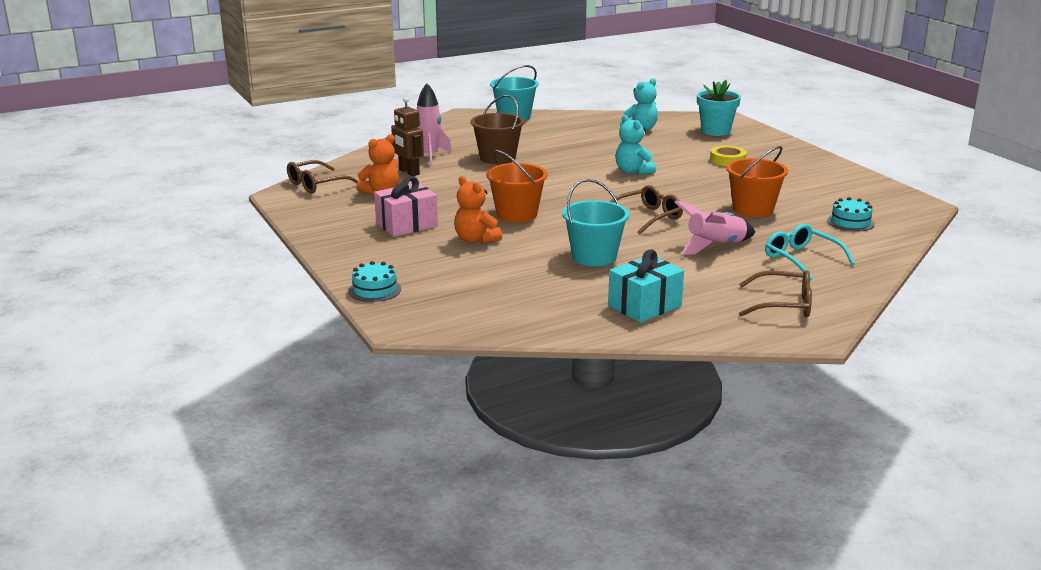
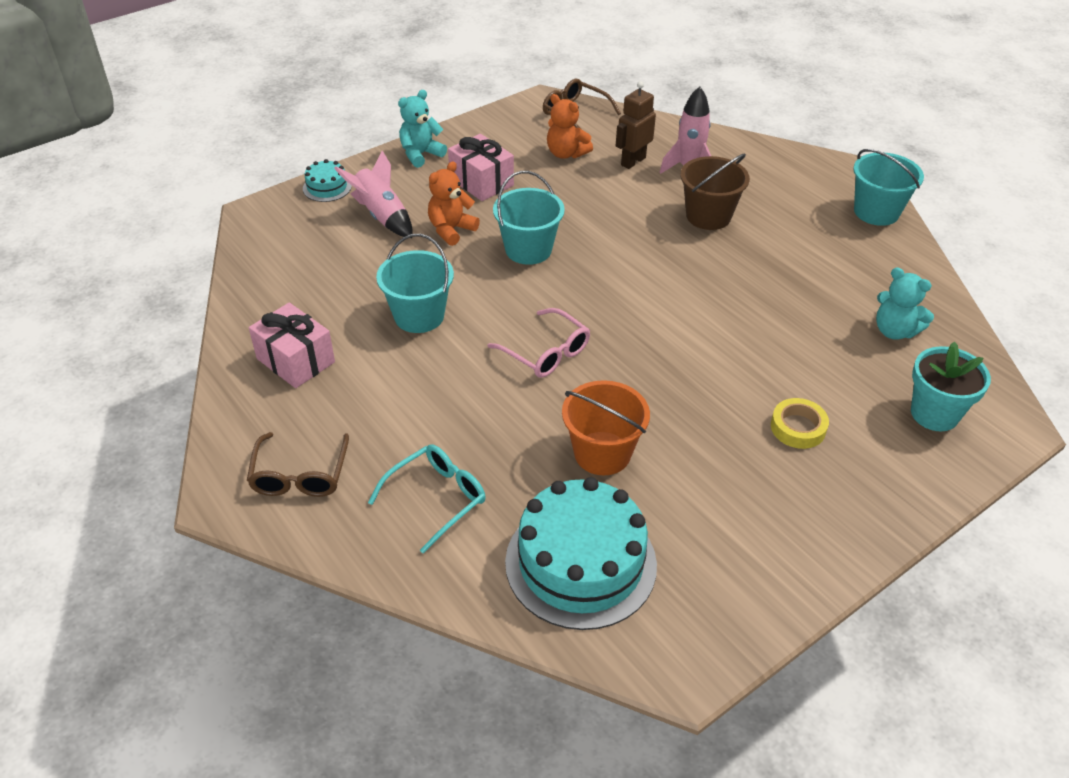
camera: 80 degrees right, 20 degrees up
(517, 214) = (528, 249): orange bucket -> turquoise bucket
(633, 172) = (706, 332): turquoise teddy bear -> turquoise teddy bear (421, 154)
(644, 306) = (296, 360): turquoise gift -> pink gift
(648, 217) = (546, 353): brown glasses -> pink glasses
(715, 246) = (466, 415): pink rocket -> pink rocket (381, 215)
(850, 222) = (580, 563): turquoise cake -> turquoise cake, size x2.18

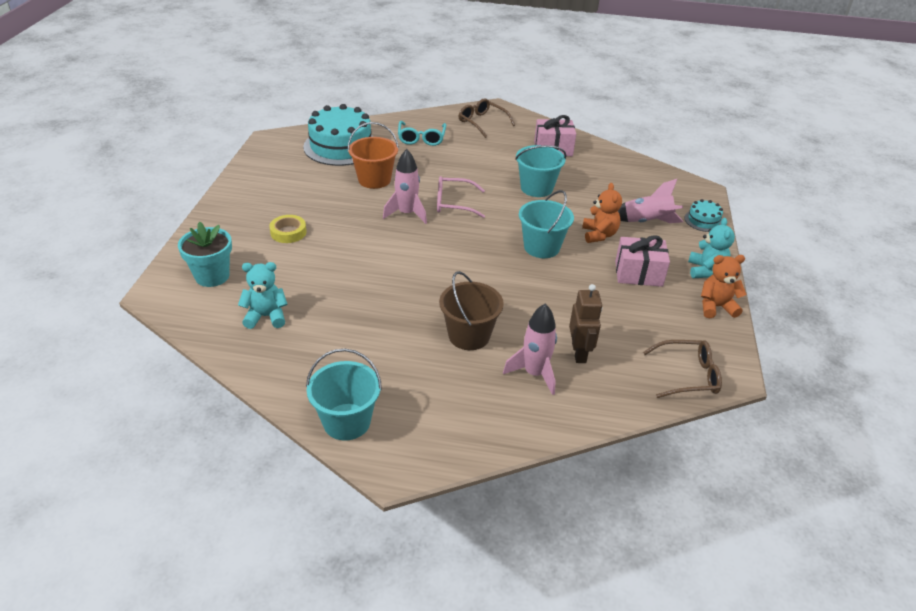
camera: 135 degrees right, 5 degrees down
(566, 153) = (630, 330): orange teddy bear -> orange teddy bear (716, 307)
(621, 370) = (407, 214): none -> pink rocket

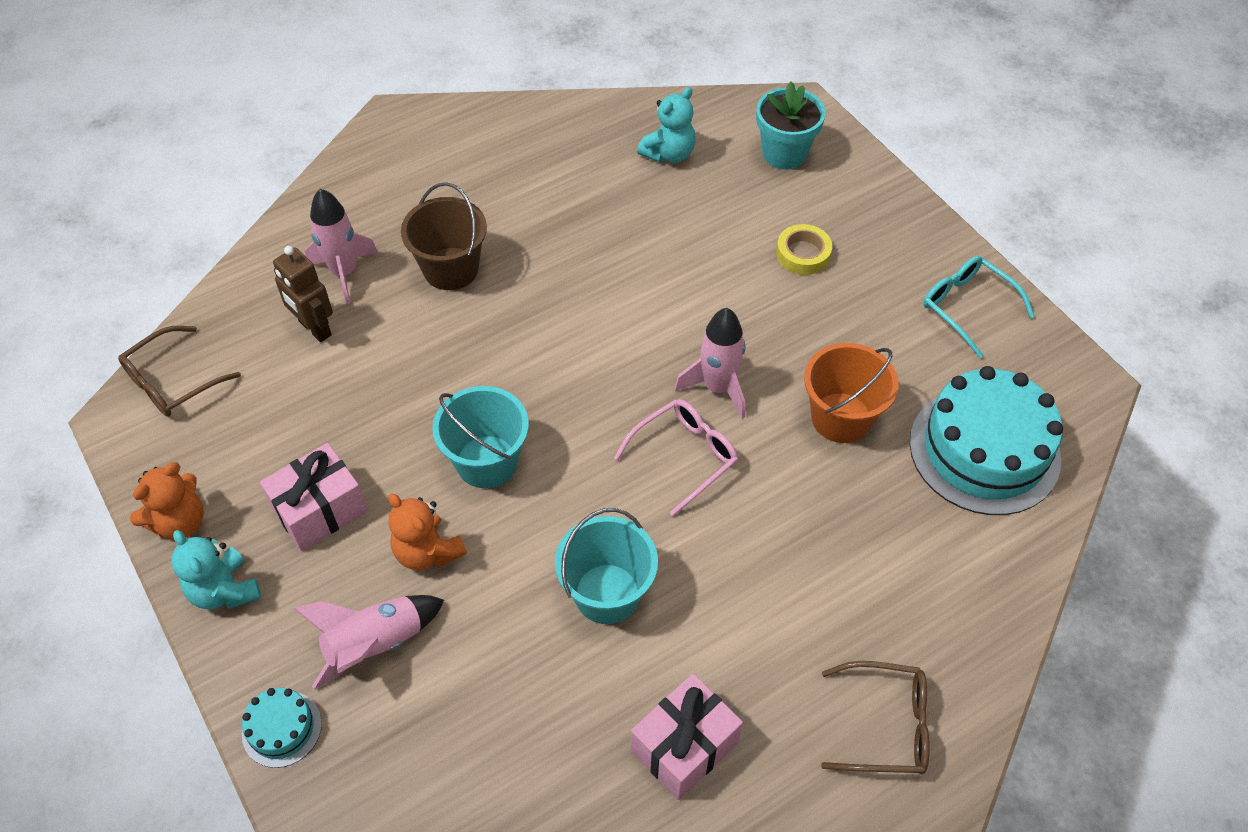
camera: 140 degrees right, 15 degrees up
(346, 422) = (472, 122): turquoise bucket -> none
(421, 138) = (912, 576): turquoise glasses -> turquoise glasses (967, 307)

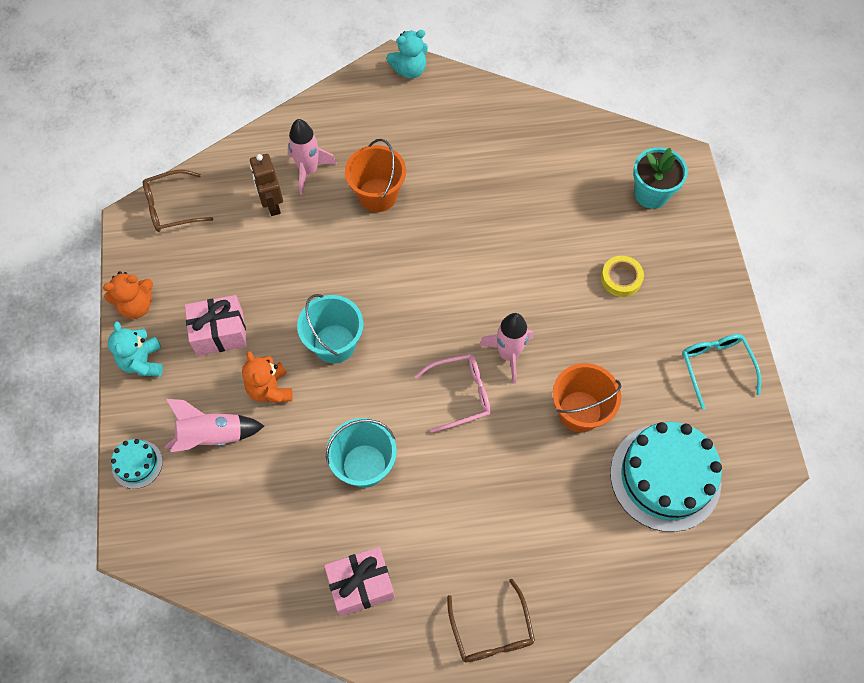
camera: 25 degrees right, 10 degrees up
(451, 269) = (377, 195): brown bucket -> orange bucket
(669, 154) = (568, 163): turquoise teddy bear -> turquoise teddy bear (409, 70)
(886, 725) = (492, 631): brown glasses -> brown glasses turned 45 degrees clockwise

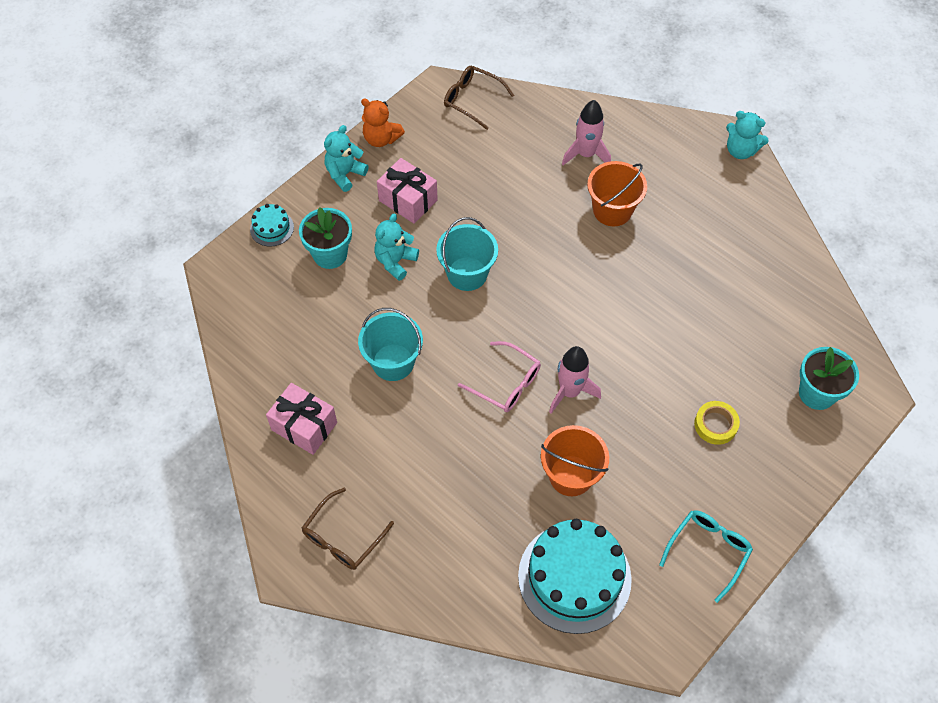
camera: 50 degrees right, 5 degrees down
(212, 436) = (330, 254): pink rocket -> turquoise flower pot
(270, 389) = (395, 261): orange teddy bear -> turquoise teddy bear
(272, 204) = (536, 154): brown robot -> none

